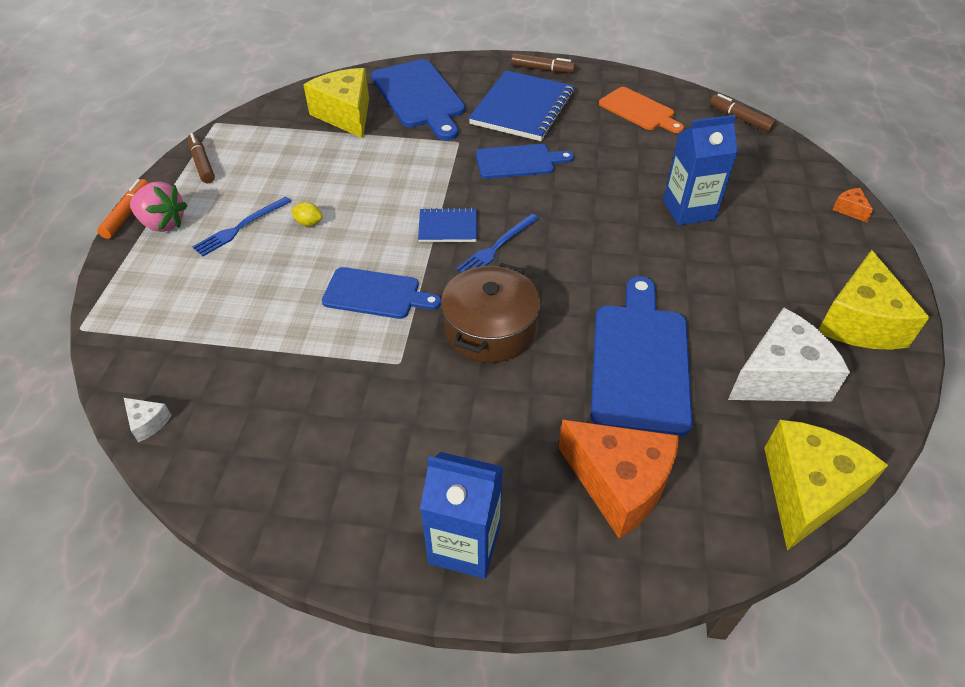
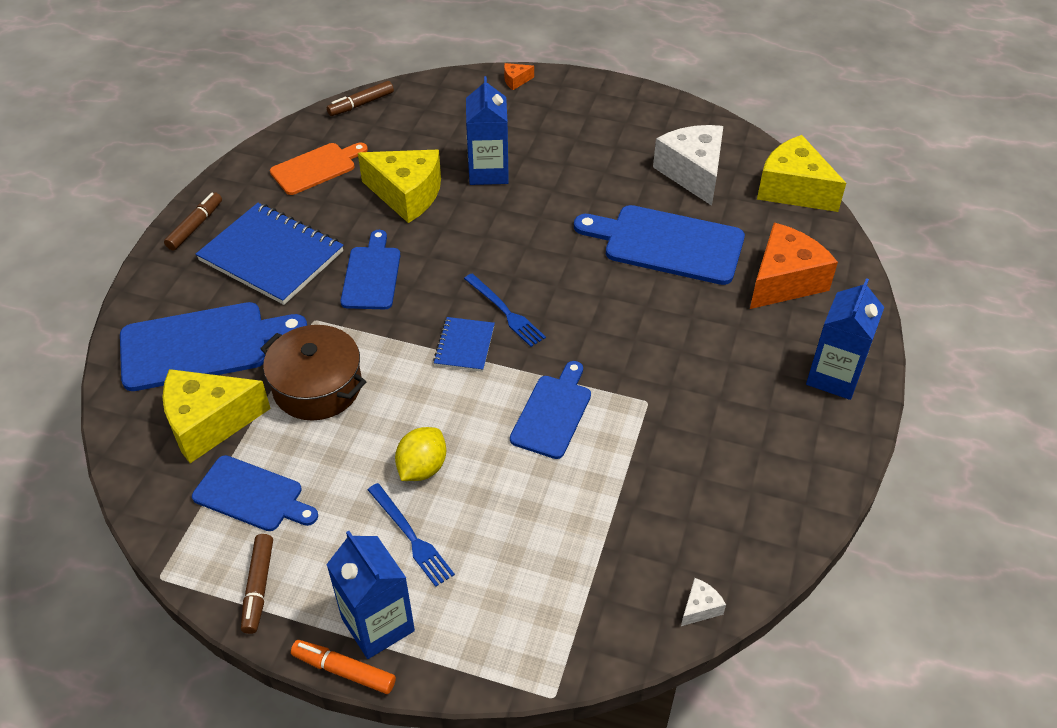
camera: 80 degrees left, 0 degrees up
(163, 223) = (378, 624): pink strawberry -> blue carton
(202, 163) = (258, 587): brown marker -> brown marker turned 75 degrees counterclockwise
(281, 145) = (252, 495): none -> blue cutting board
(309, 223) = (422, 468): yellow lemon -> yellow lemon, size x1.70
(490, 329) = (616, 332): brown pot -> brown pot (317, 387)
(859, 322) = (644, 117): yellow cheese -> yellow cheese (406, 195)

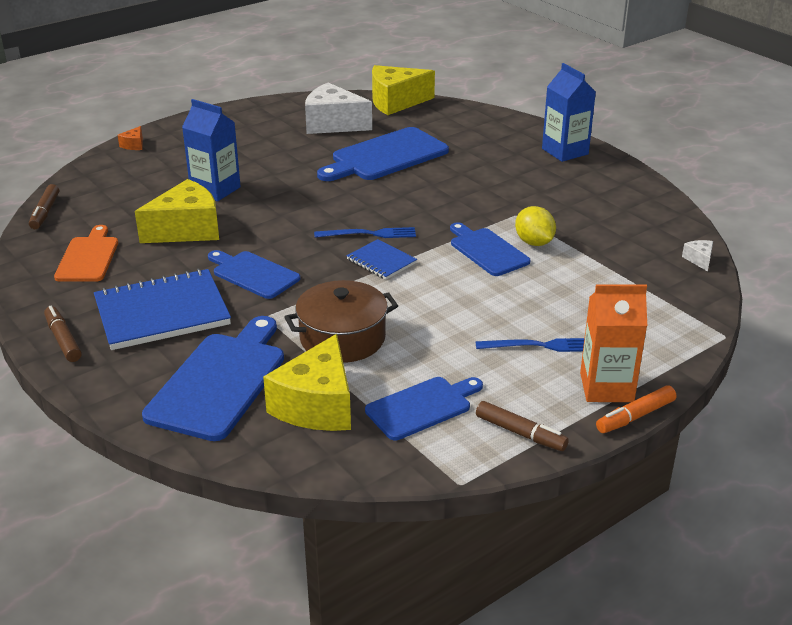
camera: 55 degrees left, 15 degrees down
(378, 624) = (606, 387): blue carton -> orange carton
(422, 468) = (479, 319): yellow lemon -> yellow lemon (534, 242)
(784, 281) = (470, 135): orange cheese -> none

